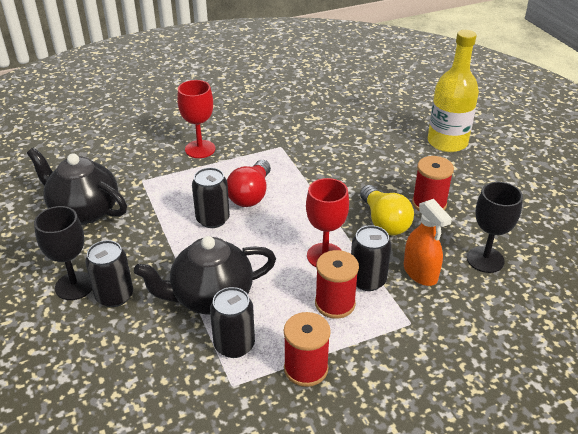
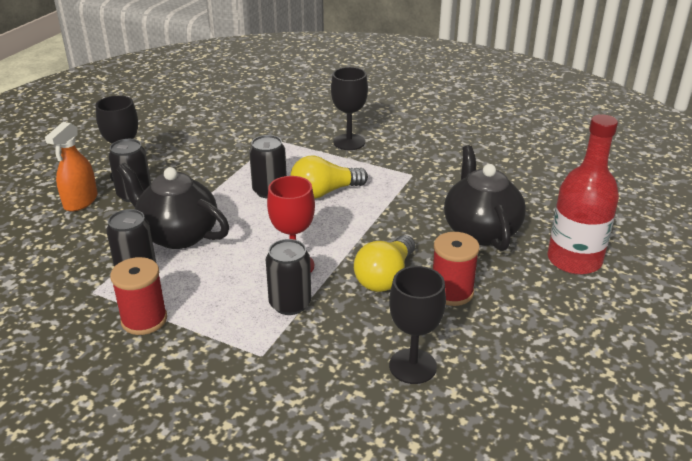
camera: 50 degrees right, 5 degrees down
(84, 211) = (209, 137): black teapot -> black teapot (480, 231)
(200, 149) = (349, 142): red goblet -> black goblet
(251, 195) = (324, 192): red light bulb -> yellow light bulb
(335, 304) = (238, 299): red spool -> none
(420, 273) = (338, 331): orange spray bottle -> orange spray bottle (80, 201)
(447, 142) = (574, 260): yellow bottle -> red bottle

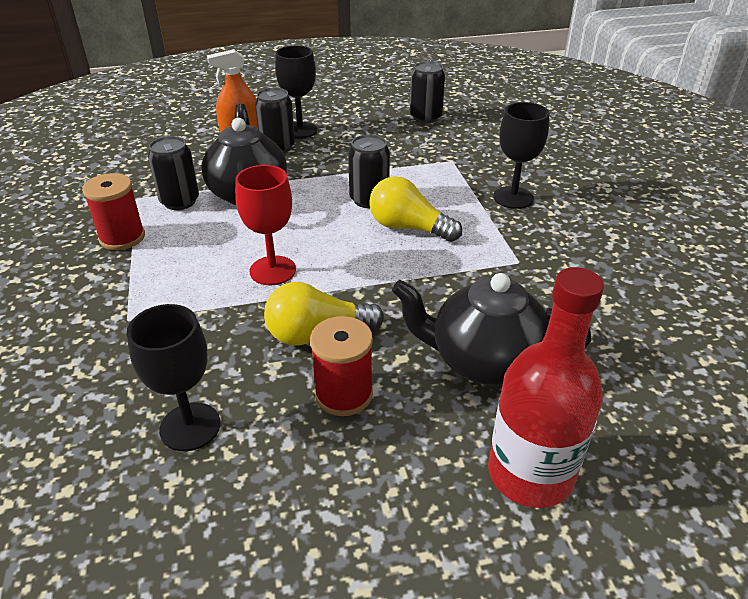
camera: 50 degrees right, 5 degrees up
(290, 304) = (214, 298): black can -> black can (425, 117)
(480, 231) = (484, 361): black teapot -> black teapot turned 120 degrees counterclockwise

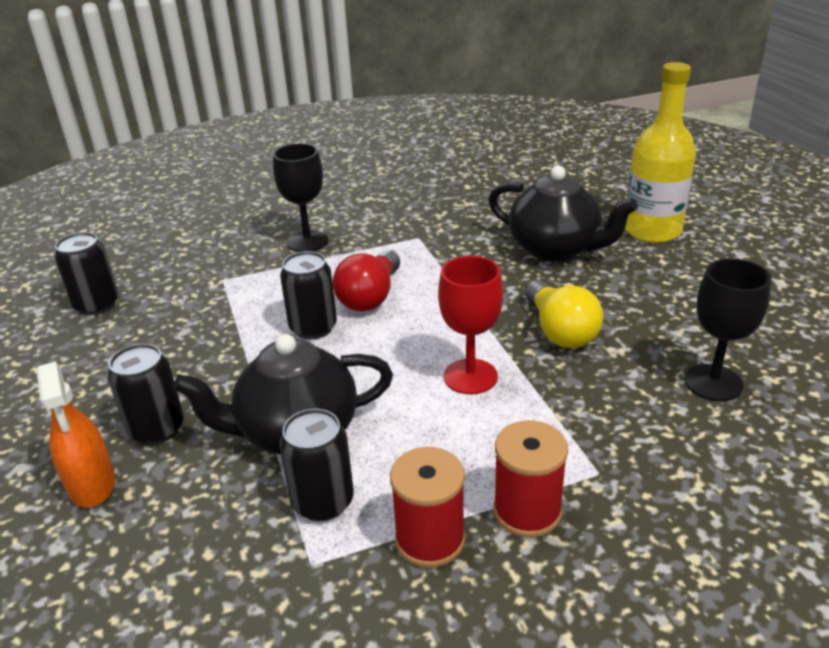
camera: 95 degrees left, 5 degrees down
(300, 130) = (103, 415): black goblet -> none
(343, 394) = (626, 307): red spool -> red spool (527, 511)
(408, 228) = (370, 296): yellow light bulb -> red light bulb
(484, 361) = (555, 249): black teapot -> black teapot turned 60 degrees counterclockwise
(530, 473) = (652, 230): red bottle -> yellow bottle

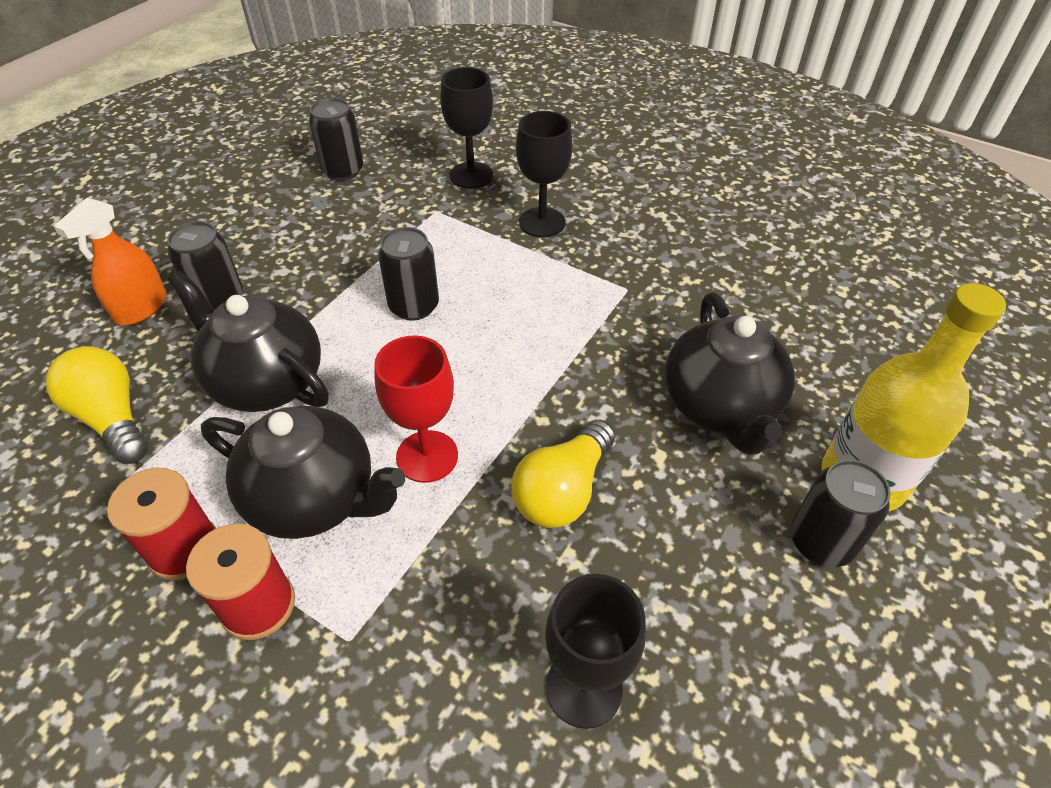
camera: 50 degrees right, 15 degrees up
(208, 249) = (471, 175): none -> black goblet
(220, 547) = (112, 418): none -> yellow light bulb
(323, 502) = (192, 449): black can -> black can (820, 542)
(370, 296) = (493, 314): red light bulb -> none
(452, 446) = (314, 498): none -> black teapot

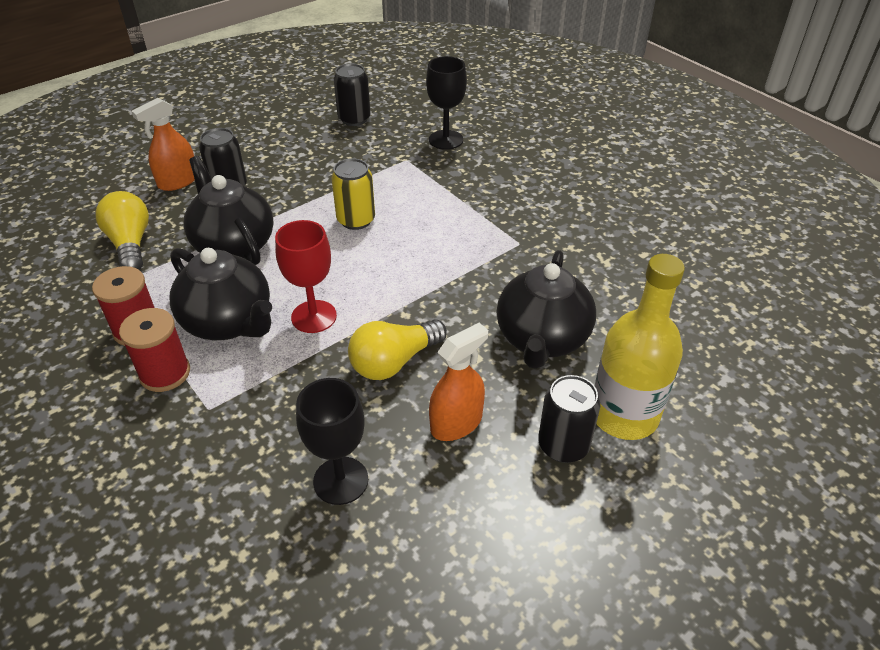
camera: 20 degrees right, 5 degrees down
(414, 306) = (356, 220): black can -> yellow can
(542, 222) = (480, 183): black goblet -> none
(683, 553) = (456, 423): none -> orange spray bottle

